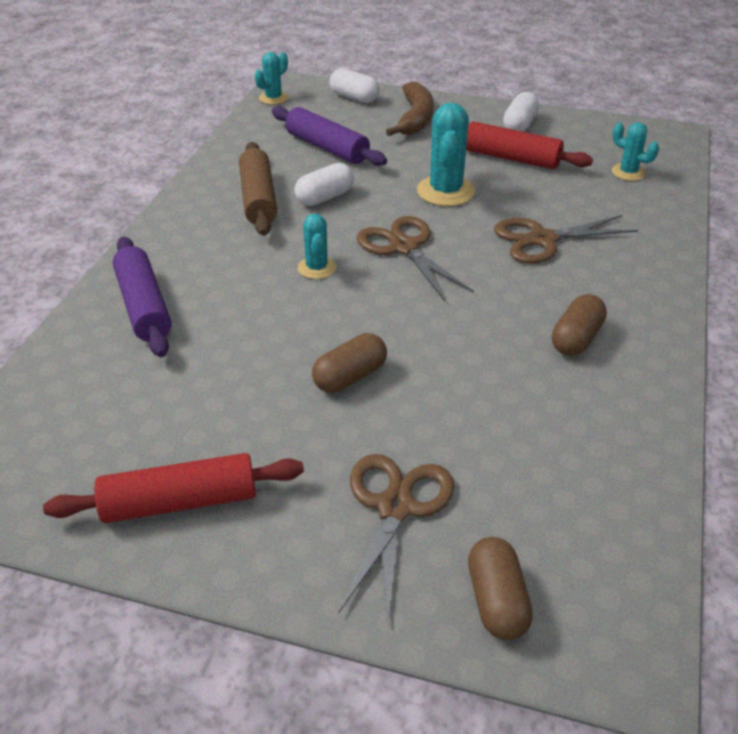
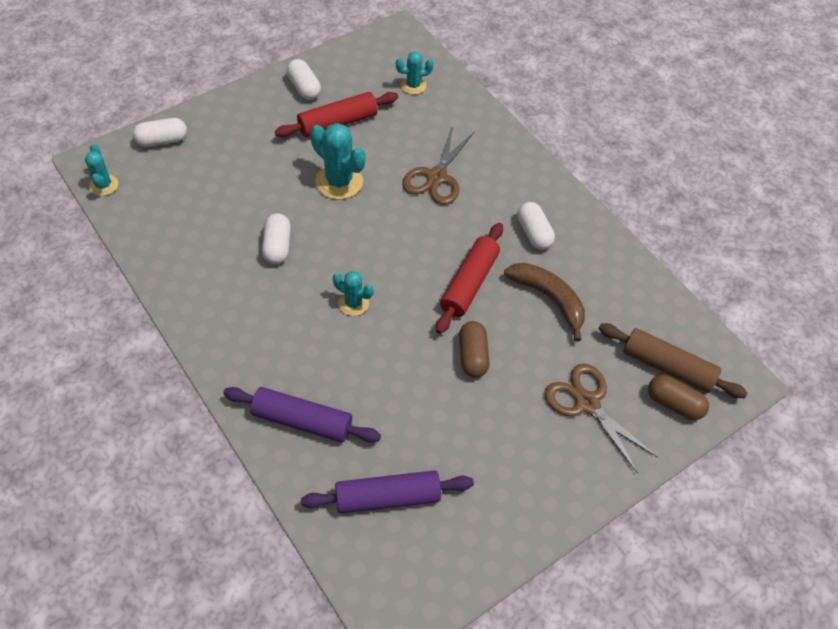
camera: 55 degrees left, 15 degrees up
(180, 502) = (504, 500): red rolling pin -> red rolling pin (469, 283)
(258, 199) = (238, 283): brown rolling pin -> brown rolling pin (667, 367)
(327, 147) = (215, 202): purple rolling pin -> purple rolling pin (387, 497)
(404, 247) = (377, 245): brown scissors -> none
(415, 118) = (232, 130): brown banana -> brown banana (549, 299)
(576, 339) = (533, 233): brown capsule -> white capsule

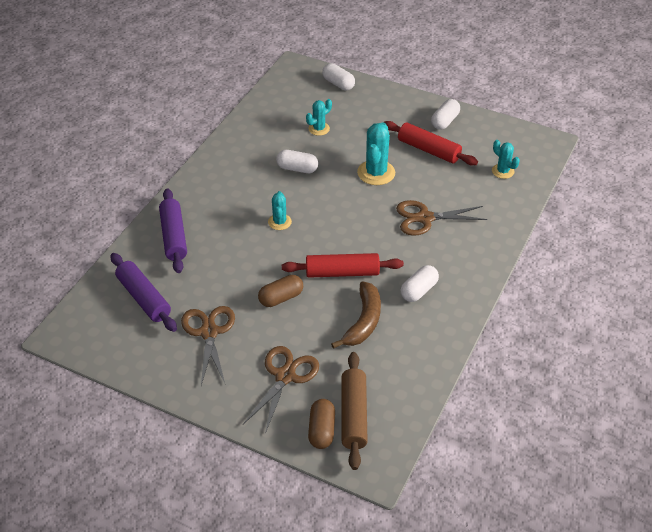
camera: 65 degrees right, 10 degrees down
(103, 185) = (283, 78): turquoise cactus -> turquoise cactus (319, 129)
(277, 246) = (297, 168): white capsule -> white capsule turned 45 degrees clockwise
(484, 449) = (209, 332): none -> brown scissors

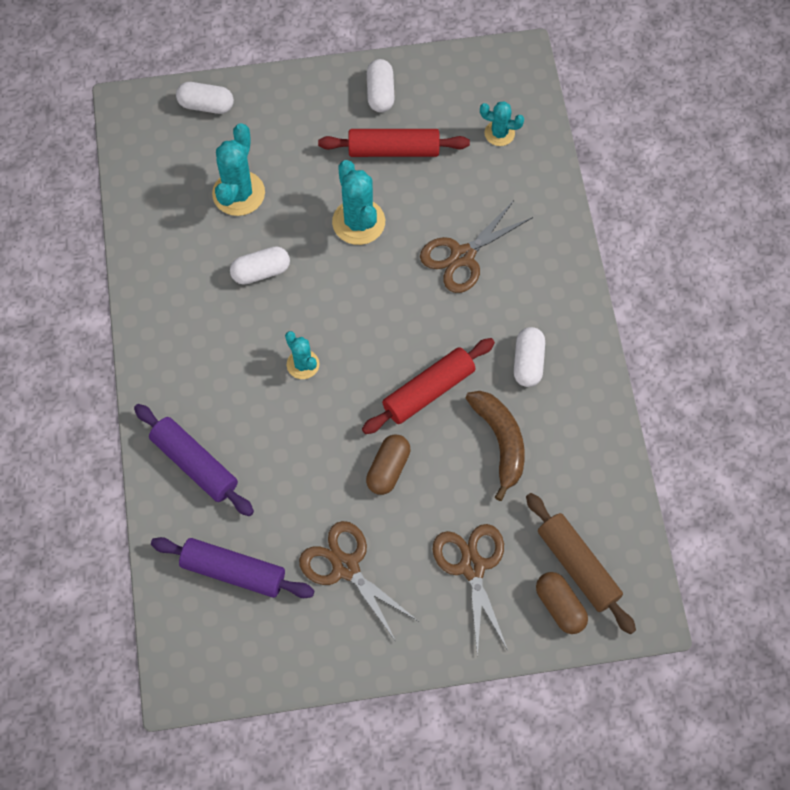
camera: 35 degrees left, 20 degrees up
(319, 129) = (238, 193): turquoise cactus -> turquoise cactus, size x1.69

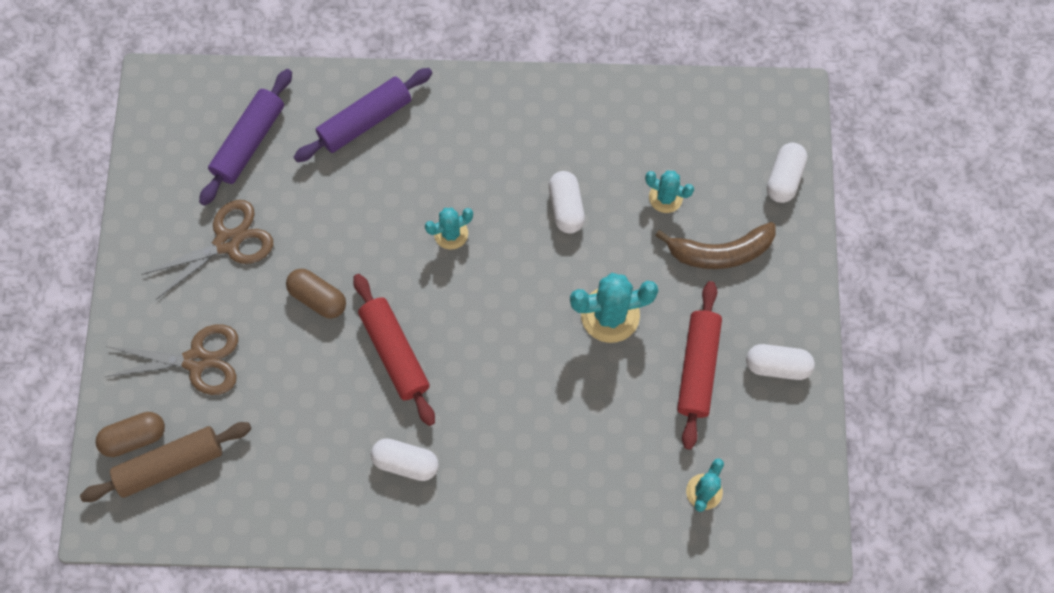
camera: 100 degrees right, 5 degrees up
(238, 193) = (665, 197): turquoise cactus -> turquoise cactus, size x0.59
(463, 256) = (548, 418): brown scissors -> none
(500, 442) = (322, 414): brown banana -> brown banana (720, 252)

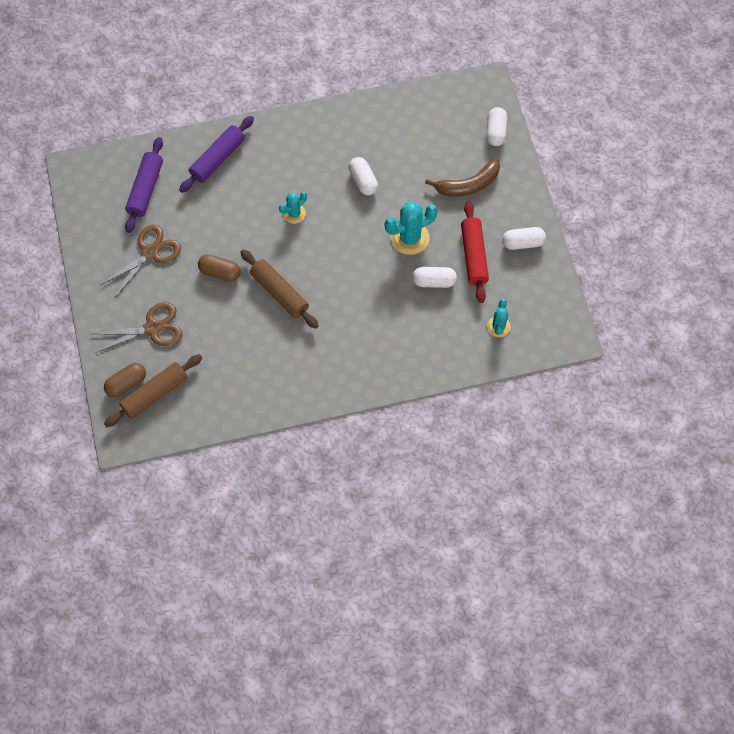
camera: 15 degrees left, 5 degrees down
(394, 353) = (279, 293): red rolling pin -> brown rolling pin
(406, 462) = (306, 356): white capsule -> white capsule (434, 281)
(665, 197) = (424, 160): turquoise cactus -> none

